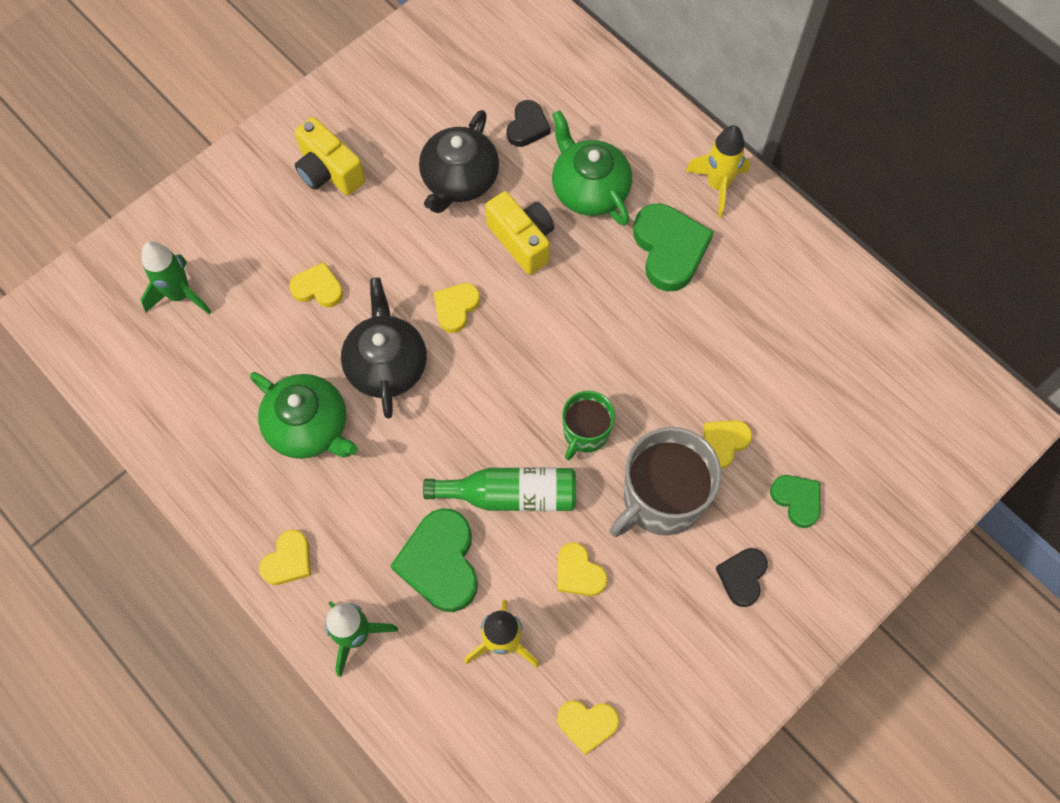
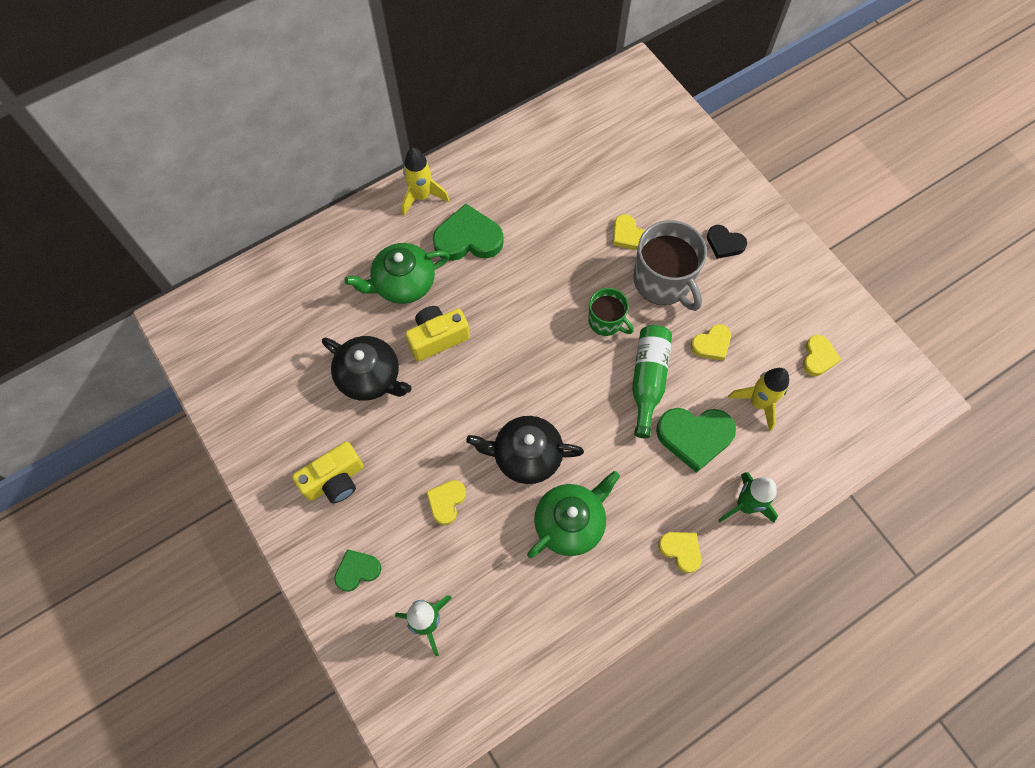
camera: 80 degrees left, 0 degrees up
(456, 308) = (486, 396): yellow heart -> none
(527, 127) = (333, 318): black heart -> none
(797, 500) = (674, 200): green heart -> green heart (357, 570)

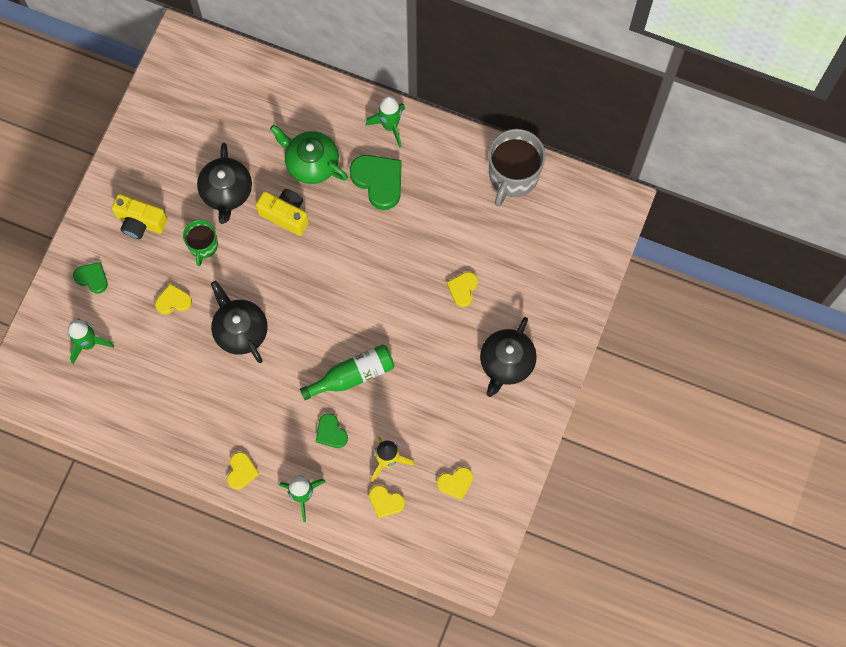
camera: 55 degrees right, 5 degrees up
(422, 197) = (390, 126): yellow rocket -> green rocket
(570, 522) = (213, 389): green teapot -> none
(606, 321) = (379, 319): green mug -> green mug (203, 246)
(663, 281) = (441, 338): grey mug -> grey mug (513, 176)
(694, 437) = (331, 432): green heart -> green heart, size x0.58
(711, 344) = (413, 402): yellow heart -> yellow heart (385, 502)
(724, 243) = (506, 362): black heart -> black teapot

